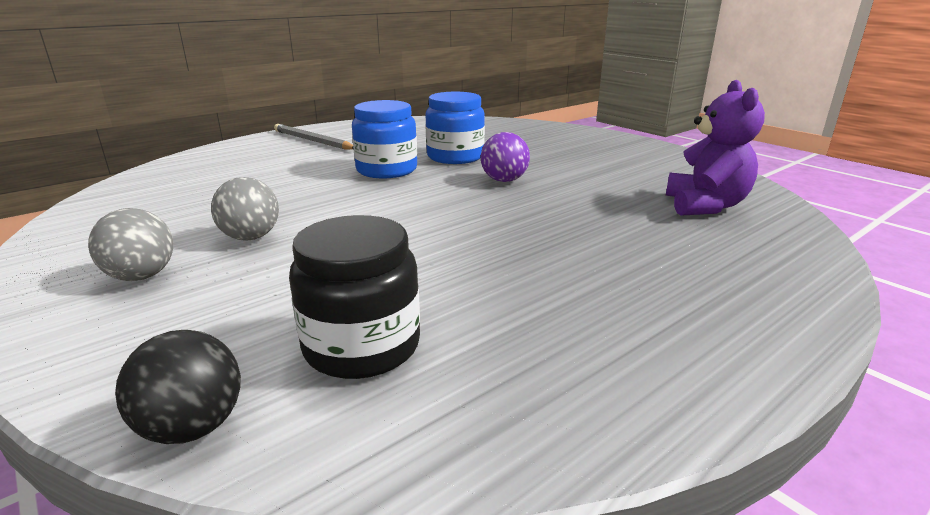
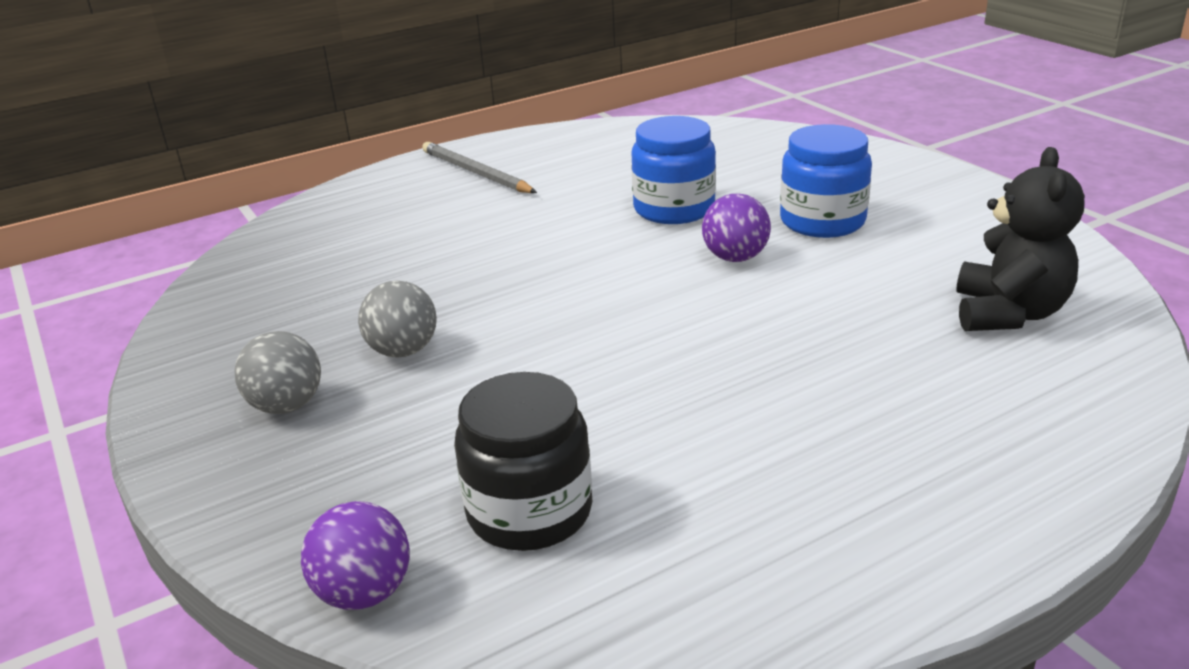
camera: 10 degrees right, 5 degrees up
(193, 427) = (364, 592): black ball -> purple ball
(386, 170) = (575, 234): blue jar -> blue jar (822, 221)
(705, 206) = (1008, 313): purple teddy bear -> black teddy bear

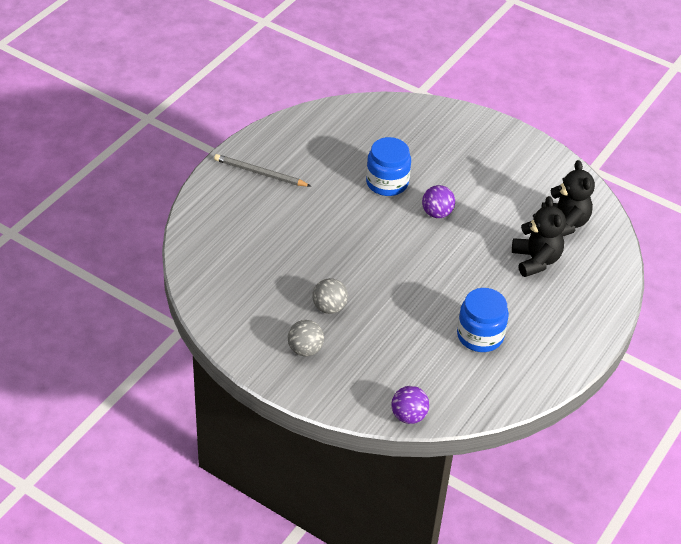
camera: 30 degrees left, 15 degrees up
(529, 511) = (440, 369): black jar -> none
(822, 221) = (462, 178): blue jar -> blue jar (480, 336)
(904, 360) = (536, 260): none -> black teddy bear

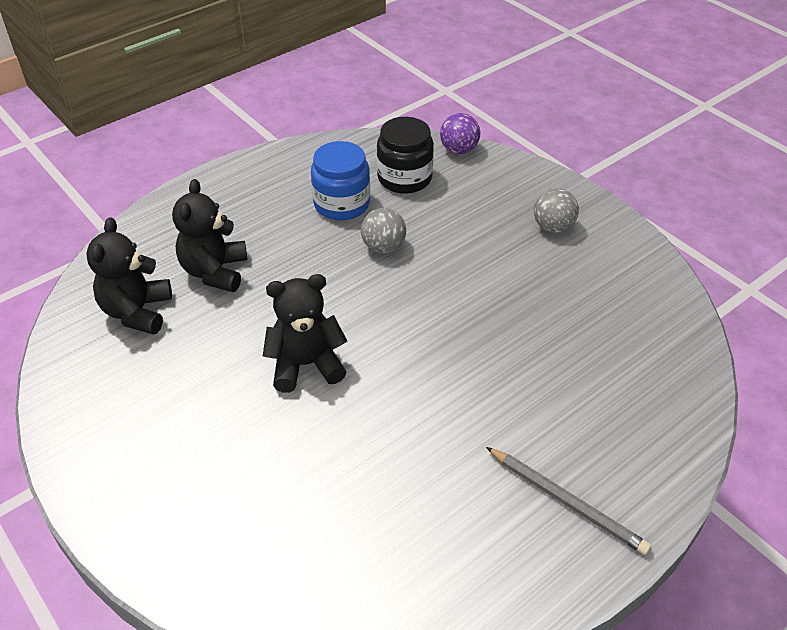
camera: 160 degrees left, 0 degrees up
(329, 307) = (510, 266): grey ball -> grey ball (383, 247)
(387, 183) = (356, 434): blue jar -> none
(437, 213) = (306, 365): purple ball -> black teddy bear
(442, 373) = (404, 178): none -> black jar

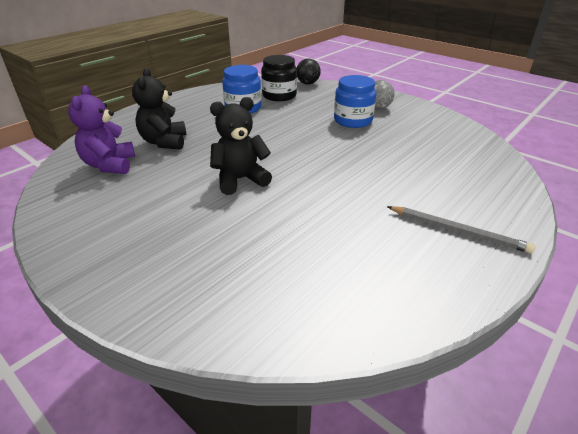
camera: 10 degrees left, 10 degrees down
(137, 312) = (110, 165): black teddy bear -> purple teddy bear
(383, 247) = (276, 123): grey ball -> none
(459, 150) = (307, 83): purple ball -> black ball
(502, 255) = (353, 120): none -> blue jar

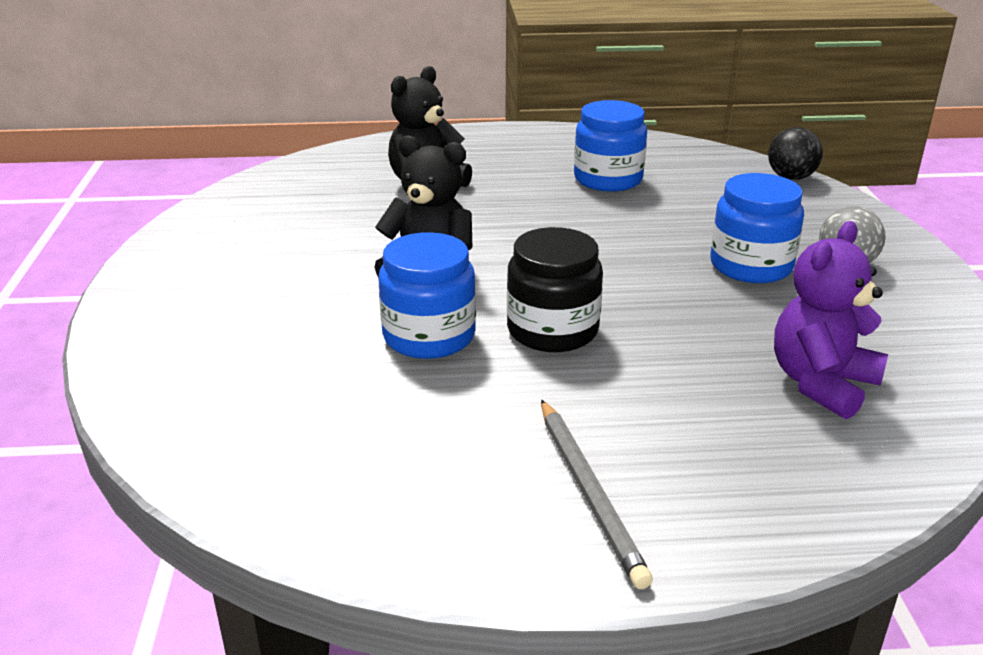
camera: 45 degrees right, 5 degrees down
(110, 165) = (326, 190): purple teddy bear -> purple teddy bear (821, 384)
(279, 95) = (700, 180): black jar -> black jar (552, 330)
(292, 207) = (429, 336): none -> blue jar

